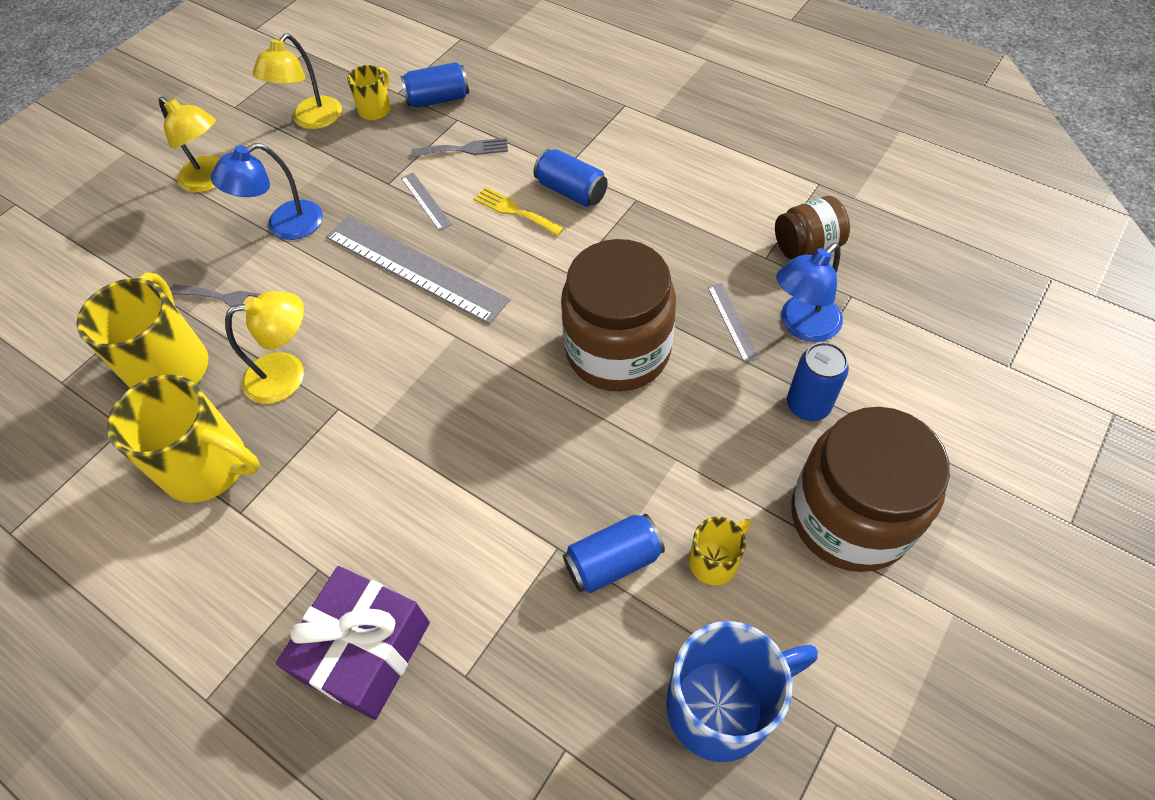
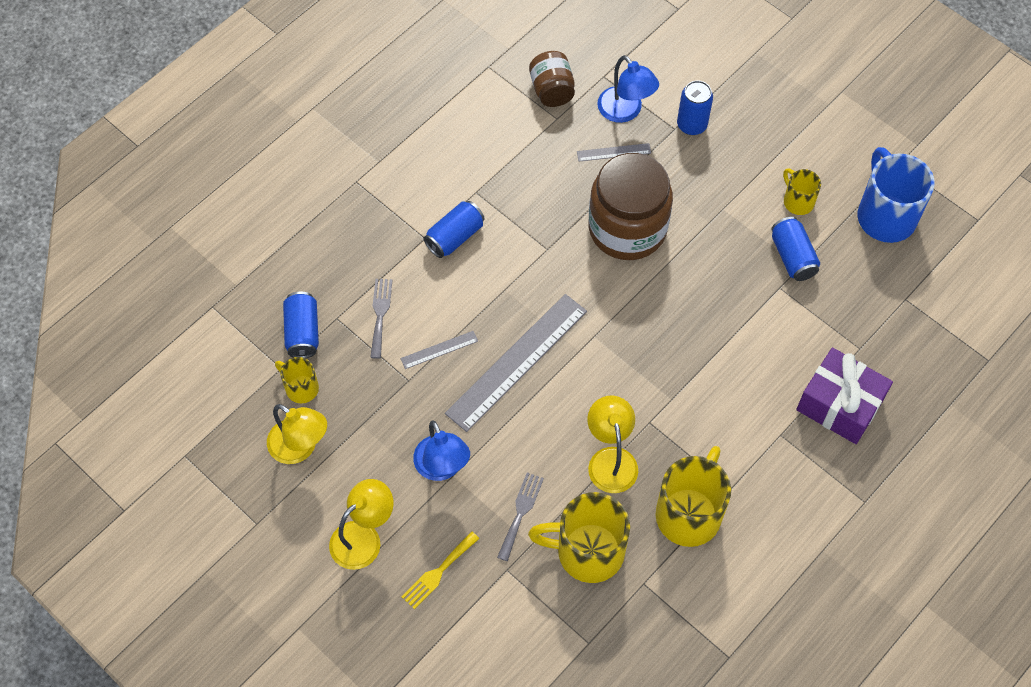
camera: 85 degrees left, 5 degrees up
(514, 211) = (468, 282): yellow fork -> yellow fork (438, 572)
(850, 517) = (776, 124): brown jar -> none

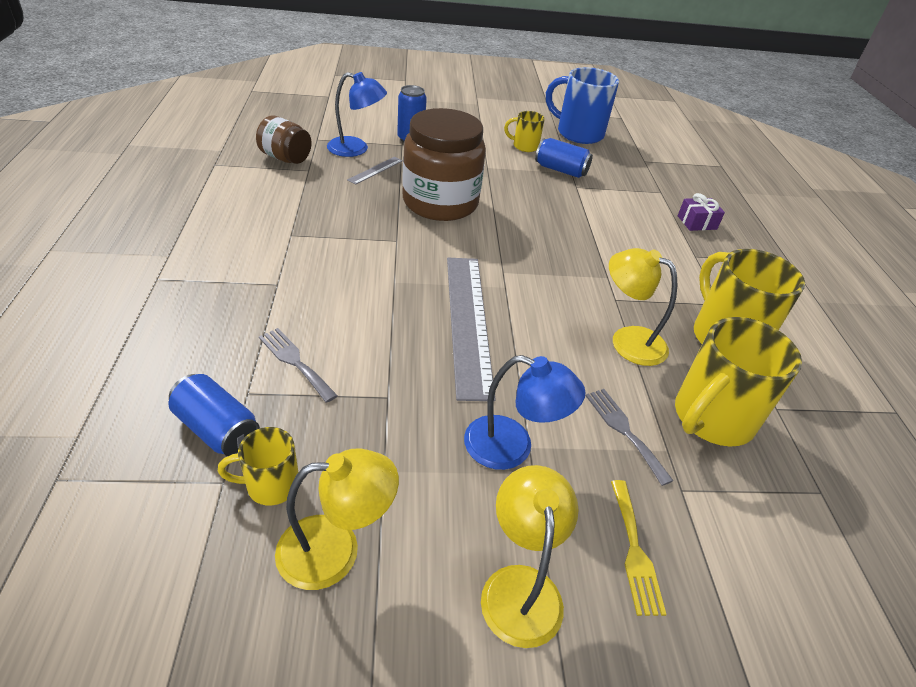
camera: 50 degrees left, 20 degrees down
(439, 350) = (389, 354): grey ruler -> none
(455, 237) = (306, 270): blue can -> none
(839, 405) = (697, 222): purple gift -> purple gift, size x0.51

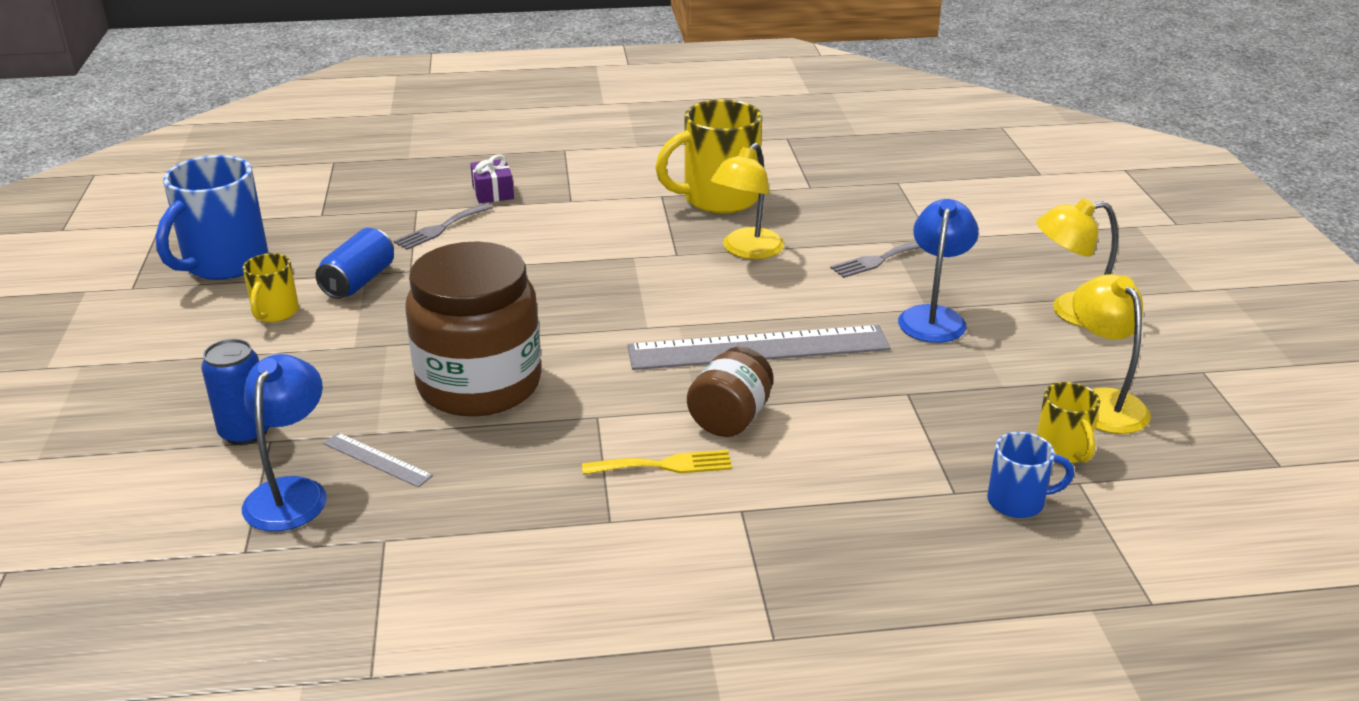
camera: 90 degrees left, 10 degrees down
(217, 429) = (1018, 502): blue can -> blue mug
(285, 158) = (336, 578): brown jar -> brown jar (730, 418)
(295, 361) = (887, 465): grey fork -> grey fork (440, 228)
(634, 551) = (1006, 262): yellow fork -> yellow fork (664, 465)
(711, 418) = (840, 217): yellow mug -> none

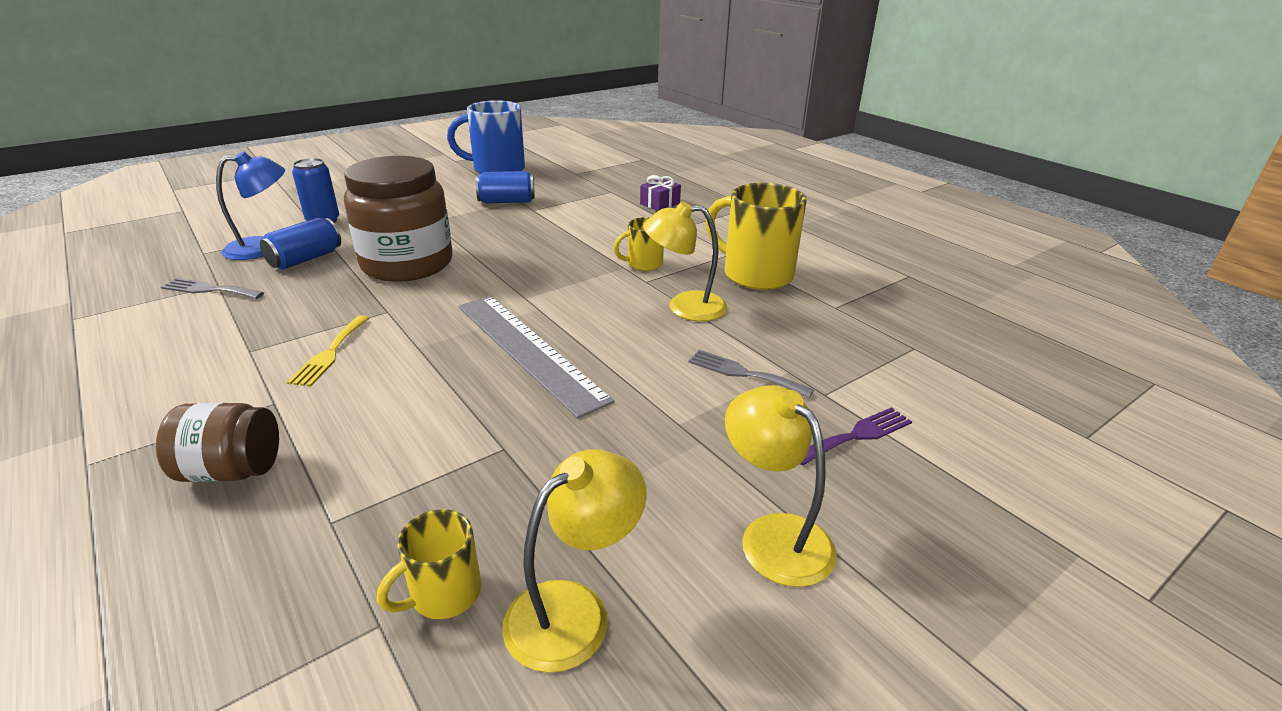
camera: 60 degrees right, 0 degrees up
(275, 313) = (454, 193): yellow mug -> yellow mug (643, 264)
(377, 459) = (305, 259): grey ruler -> blue can
(440, 228) = (594, 203): grey fork -> grey fork (209, 289)
(664, 465) = (330, 353): yellow fork -> yellow fork turned 45 degrees clockwise
(730, 418) = (410, 364): brown jar -> brown jar (232, 470)
(933, 317) = (664, 431): blue lamp -> none
(989, 246) = (857, 435): none -> purple fork
(1018, 502) = (323, 576): blue mug -> none

